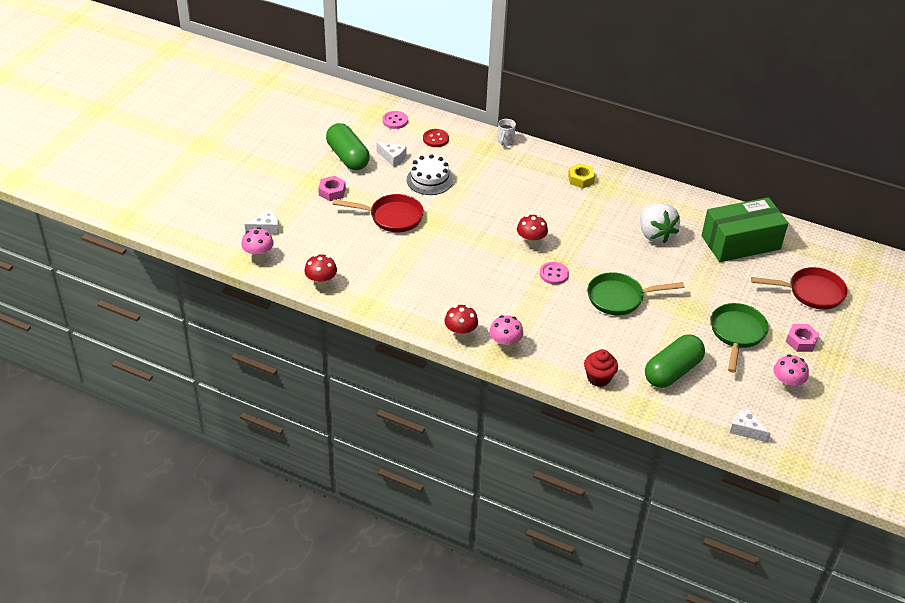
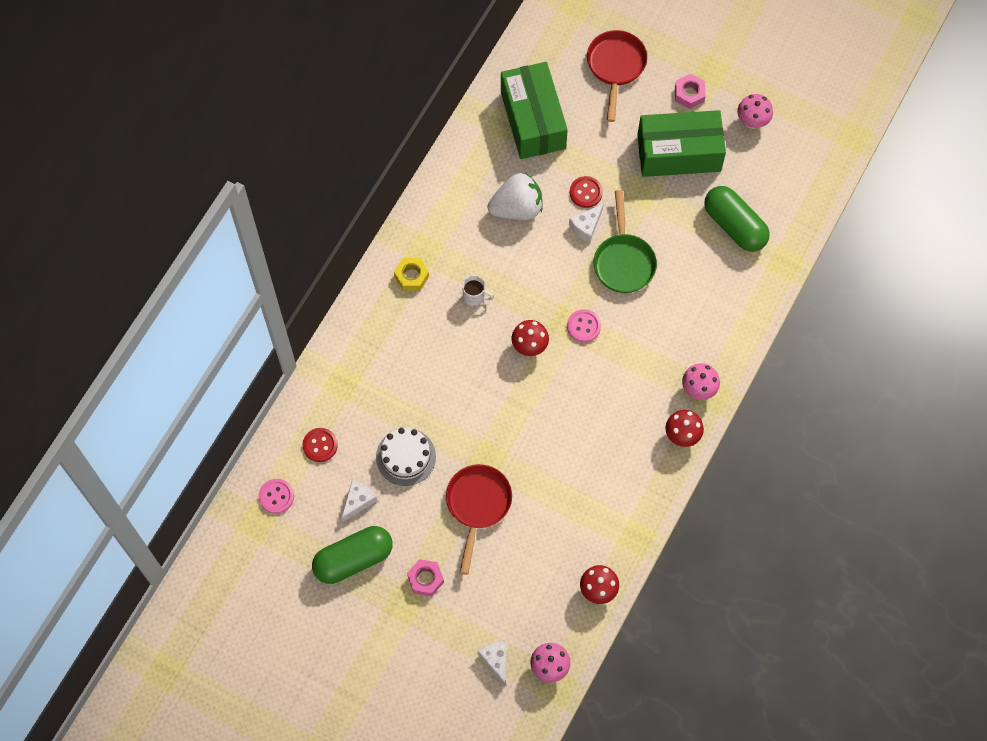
camera: 85 degrees left, 25 degrees up
(505, 141) = (330, 359): white mug -> white mug (474, 297)
(598, 378) = (745, 299): red cupcake -> none
(680, 274) = (586, 192): none -> red button
(736, 334) = (679, 153): green pan -> green box
(745, 430) = (812, 171): white cheese -> white cheese (586, 226)

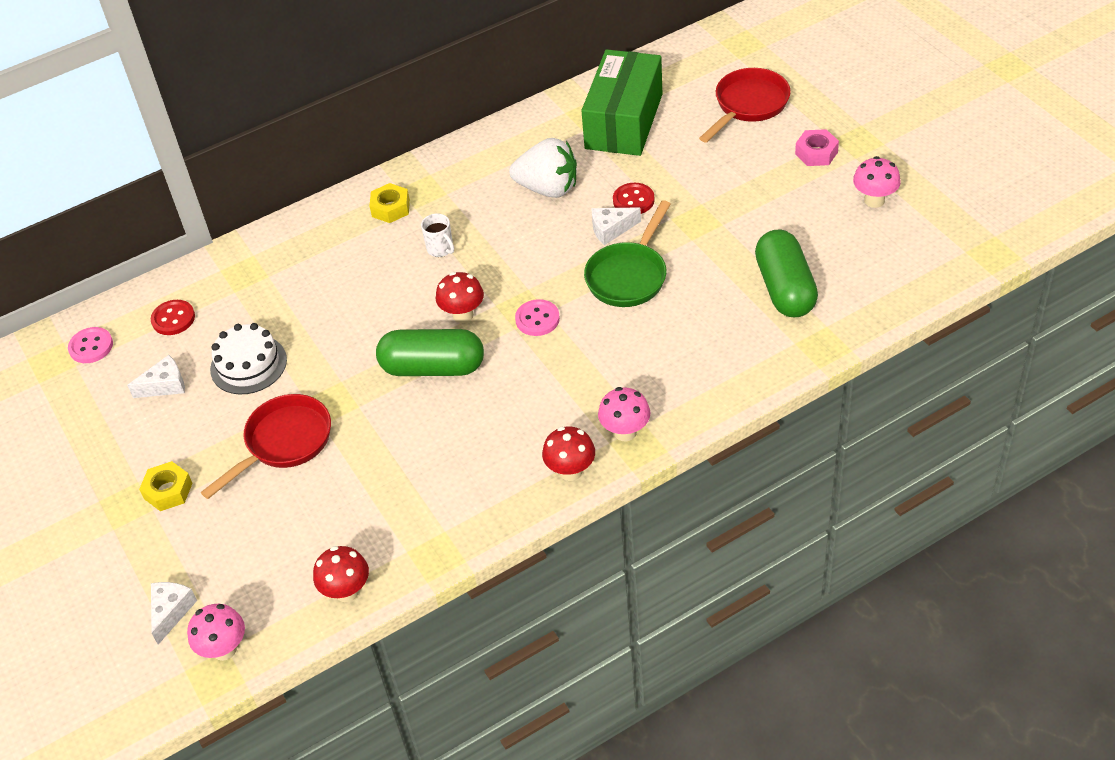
camera: 35 degrees right, 20 degrees down
(353, 559) = (113, 437): green capsule -> green capsule (433, 367)
(425, 579) = (168, 491): pink nut -> yellow nut
(679, 153) = (766, 200): green box -> none

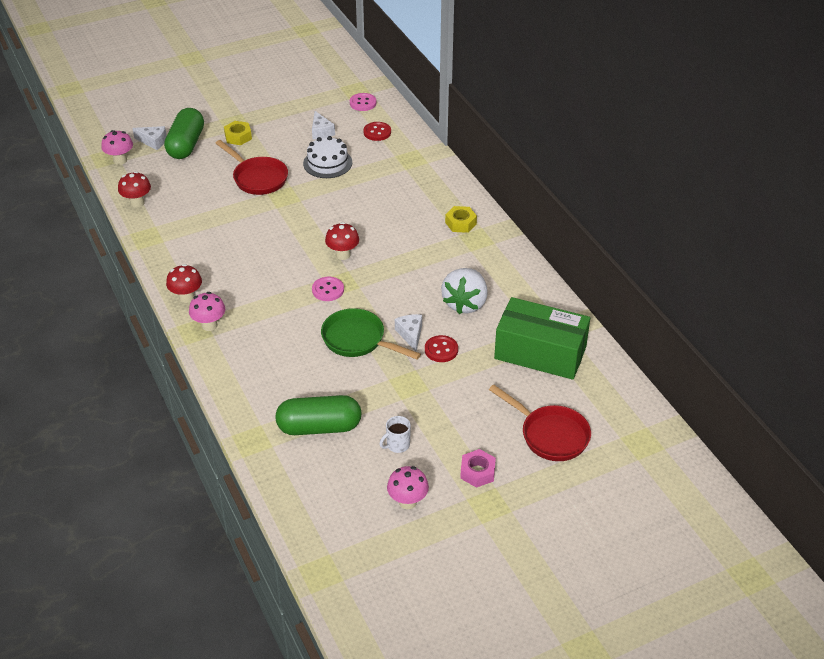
camera: 90 degrees right, 5 degrees down
(433, 367) = (298, 240): green capsule -> green capsule (186, 145)
(440, 249) = (411, 246): white mug -> white mug (397, 445)

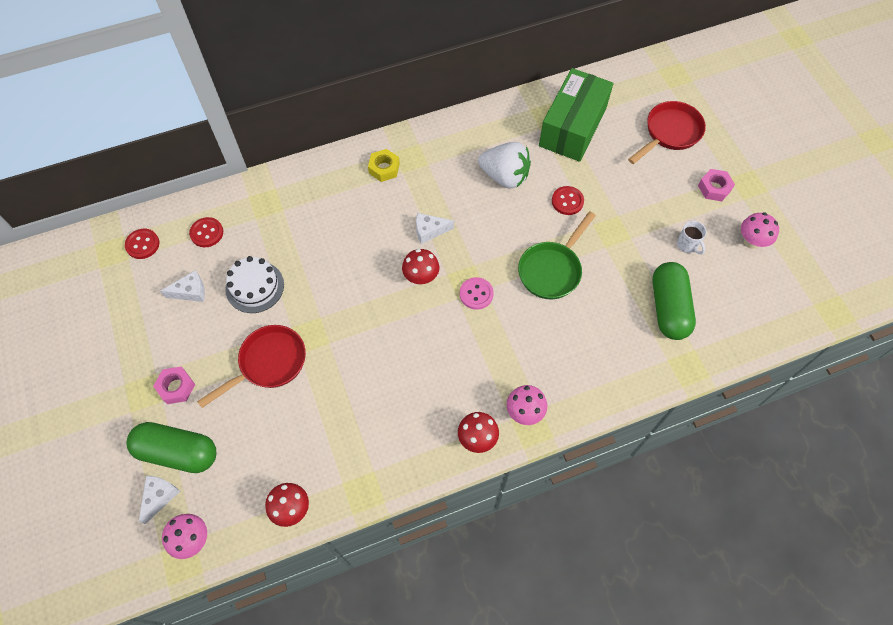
camera: 85 degrees left, 20 degrees up
(238, 137) = (176, 387): yellow nut -> pink nut
(363, 103) = (142, 244): pink button -> red button
(410, 334) = (546, 224): white cheese -> white cheese (429, 231)

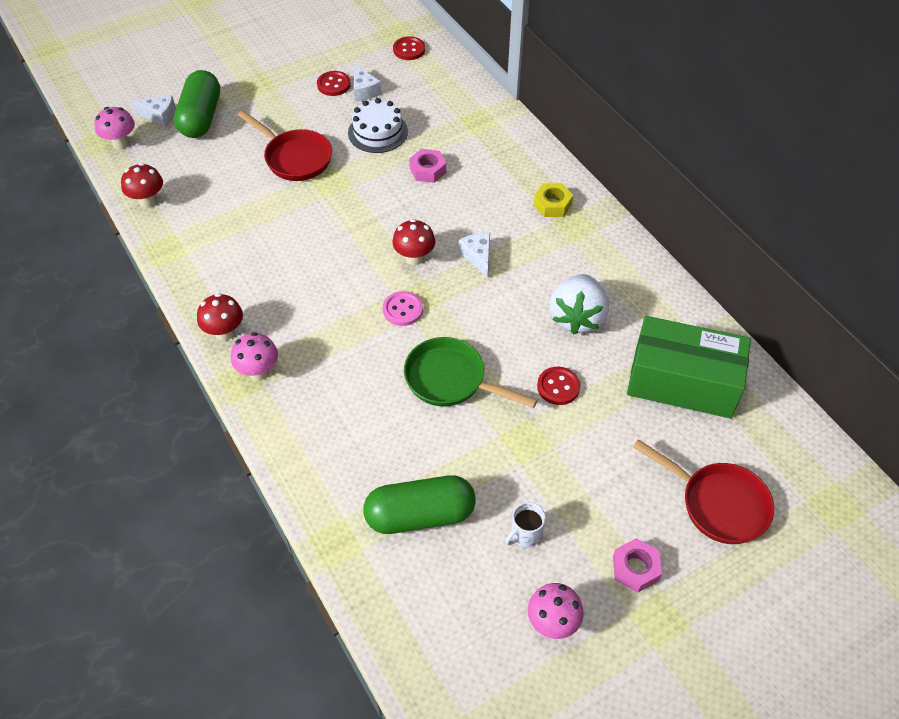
camera: 80 degrees right, 10 degrees down
(176, 387) = (264, 103): pink nut -> pink nut (428, 170)
(207, 233) = (432, 87): red button -> red button (333, 85)

